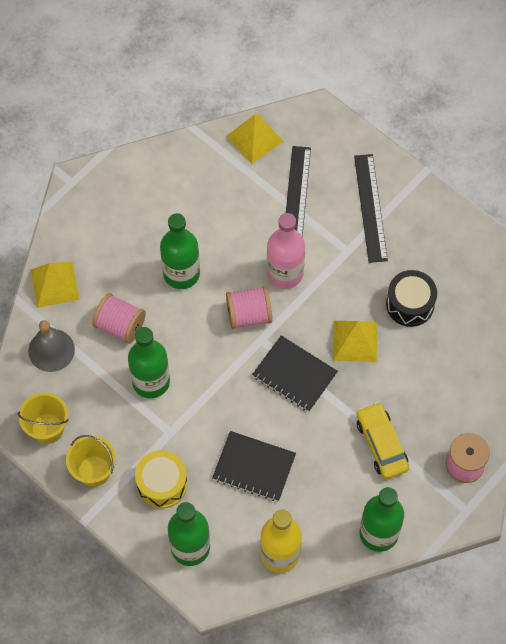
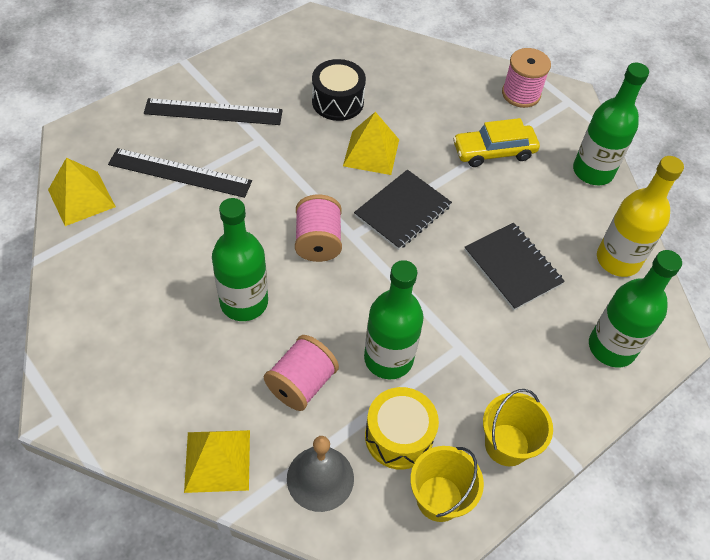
camera: 85 degrees left, 10 degrees down
(162, 484) = (529, 366): yellow drum -> yellow drum (398, 436)
(254, 467) = (512, 267): black notebook -> black notebook turned 60 degrees counterclockwise
(285, 273) = (272, 199): pink bottle -> none

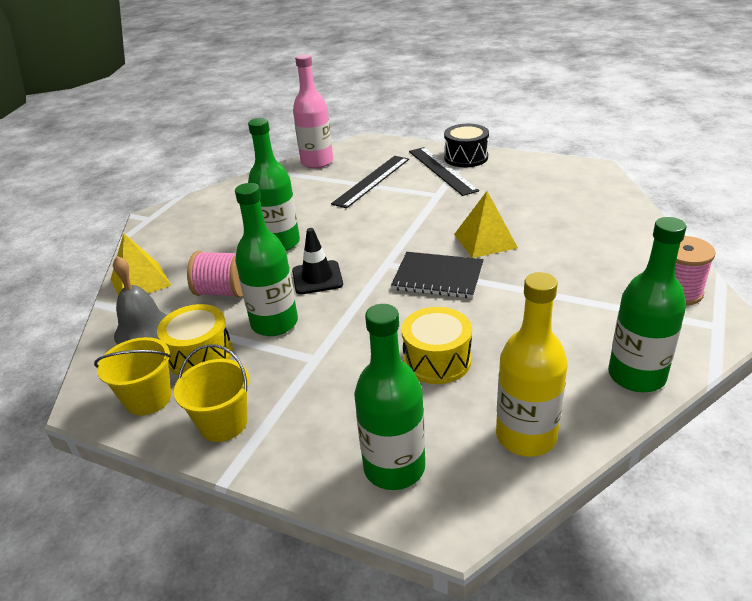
camera: 70 degrees right, 20 degrees down
(81, 198) = (317, 162): yellow pyramid -> pink bottle
(180, 173) = (372, 181): black ruler -> black ruler turned 45 degrees clockwise
(318, 241) = (364, 251): pink spool -> none
(336, 297) = (317, 278): none -> black traffic cone
(337, 101) = (520, 208): black drum -> black drum (466, 157)
(494, 152) = (572, 301): yellow car -> none
(512, 267) = (437, 360): black notebook -> yellow drum

